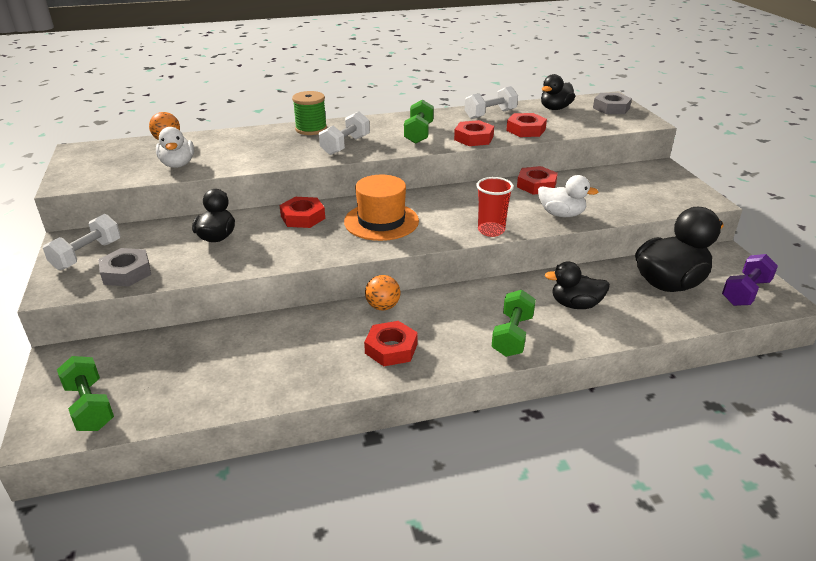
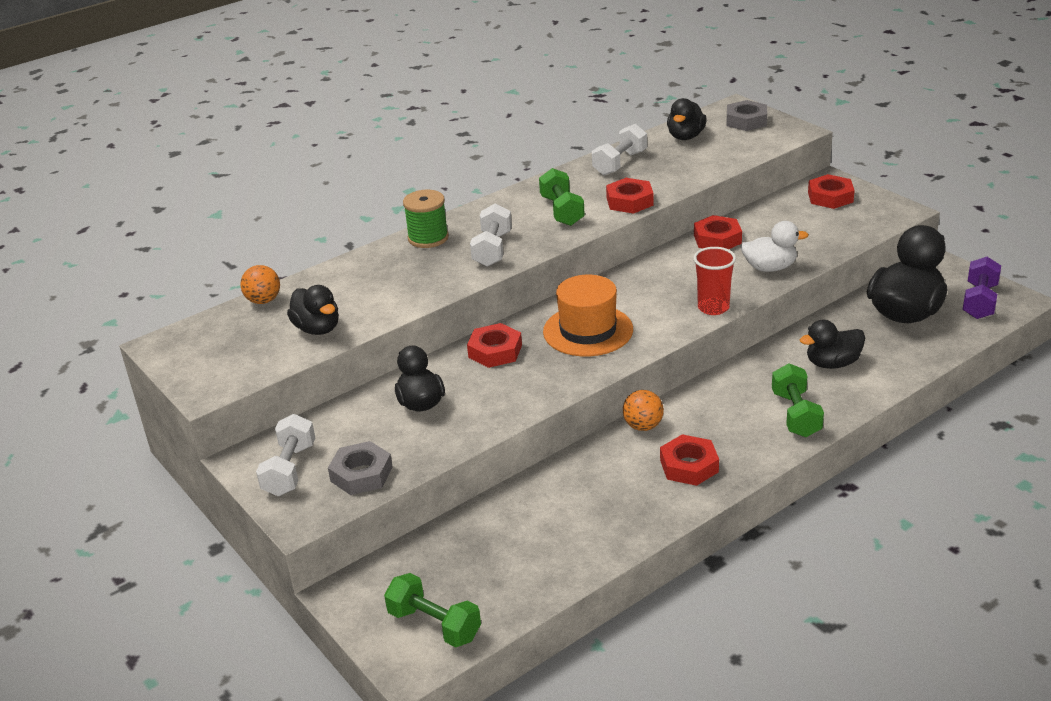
camera: 20 degrees left, 0 degrees up
(178, 164) = (317, 329): white duck -> black duck
(526, 130) = (677, 175): red nut -> red nut (830, 197)

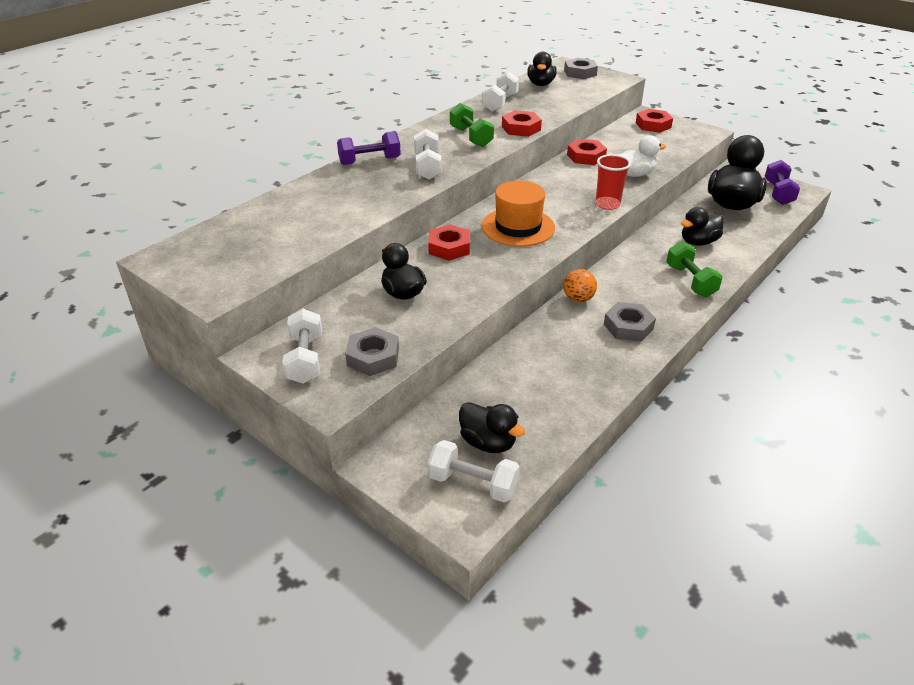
camera: 15 degrees left, 5 degrees up
(263, 300) = (243, 216): orange ball -> none
(317, 329) = (301, 236): black duck -> black duck (488, 442)
(428, 238) = (370, 161): green spool -> purple dumbbell
(434, 625) = (473, 483): green dumbbell -> white dumbbell
(689, 466) = (628, 326): red nut -> grey nut

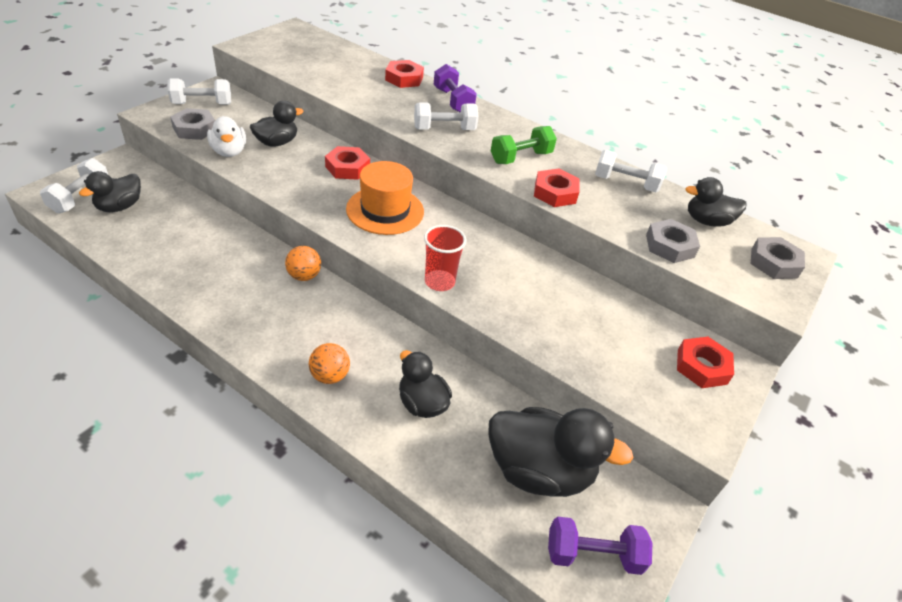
camera: 80 degrees right, 5 degrees up
(586, 156) = (567, 279): red nut -> red nut (404, 78)
(628, 326) = (249, 306): grey nut -> grey nut (669, 246)
(635, 174) = (526, 319): white duck -> white duck (229, 151)
(690, 281) = (330, 376): green dumbbell -> orange ball

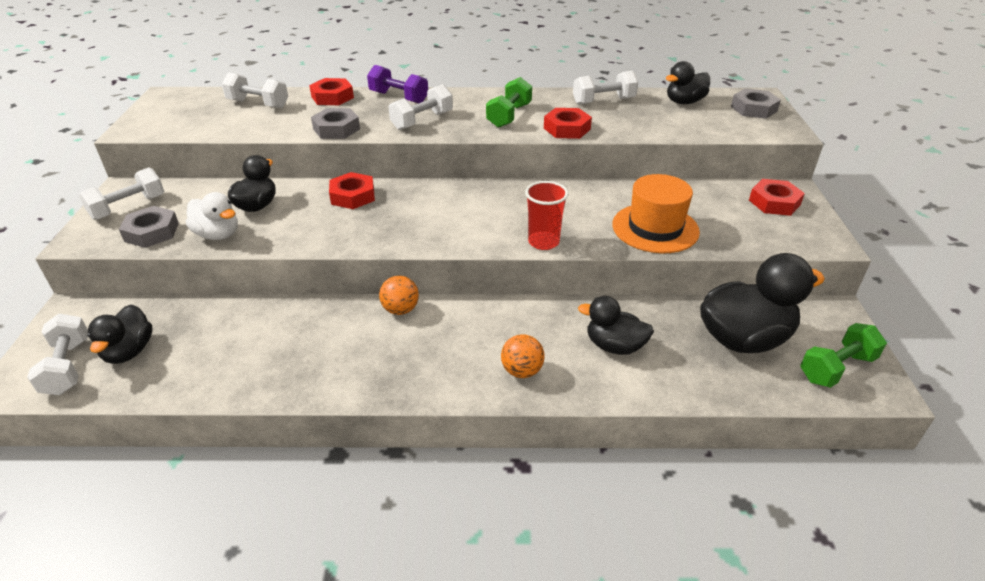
camera: 30 degrees left, 5 degrees down
(345, 61) = (258, 104): none -> white dumbbell
(385, 210) = (430, 213): orange hat -> orange hat (655, 228)
(593, 555) = (836, 368): purple dumbbell -> green dumbbell
(669, 246) = (684, 128): grey nut -> grey nut (336, 129)

